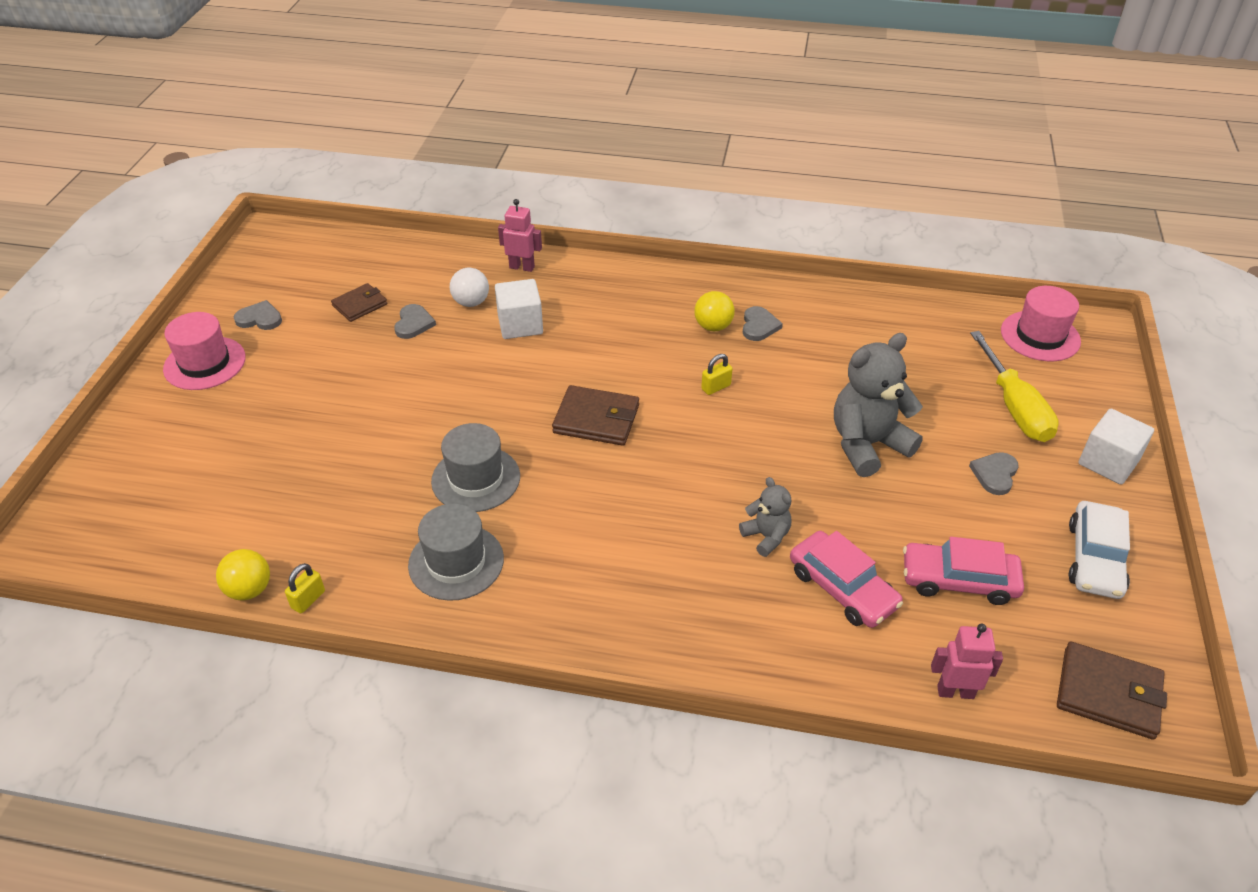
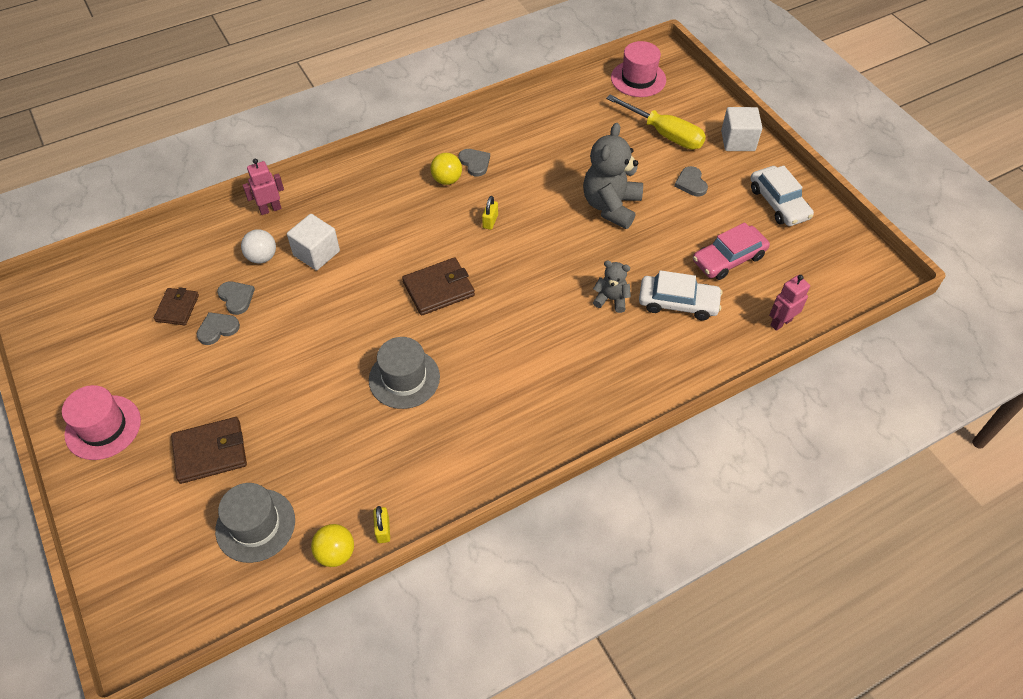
camera: 40 degrees left, 10 degrees up
(259, 318) = (106, 366): grey heart -> grey heart (217, 329)
(456, 562) = (451, 439): grey hat -> grey hat (255, 525)
(842, 588) = (678, 303): pink car -> white car
(1108, 693) = (844, 274): brown wallet -> brown wallet (210, 452)

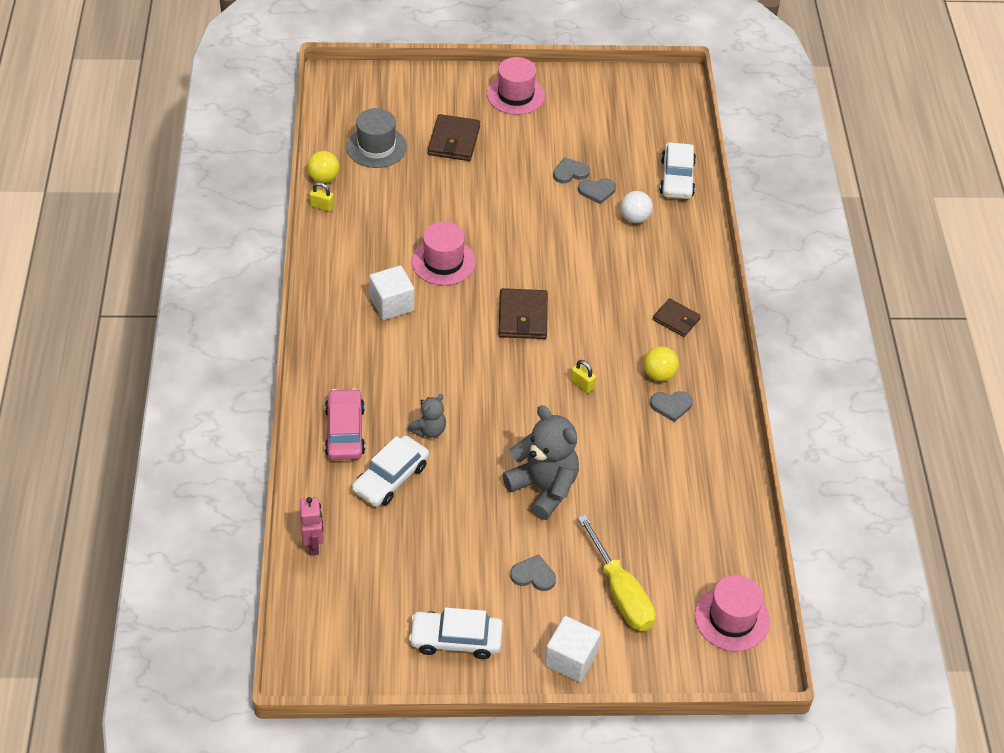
camera: 115 degrees right, 5 degrees down
(177, 308) = (608, 156): brown wallet -> brown wallet (676, 319)
(188, 246) = (677, 178): none -> white car
(217, 329) = (570, 172): grey heart -> grey heart turned 105 degrees counterclockwise
(270, 209) = (693, 239): pink robot -> none
(316, 253) = (617, 253): white cube -> white cube (392, 304)
(404, 378) = (443, 262): grey hat -> pink hat
(665, 134) = (621, 593): yellow screwdriver -> yellow screwdriver turned 90 degrees counterclockwise
(728, 259) = (413, 548): pink car -> pink car (345, 431)

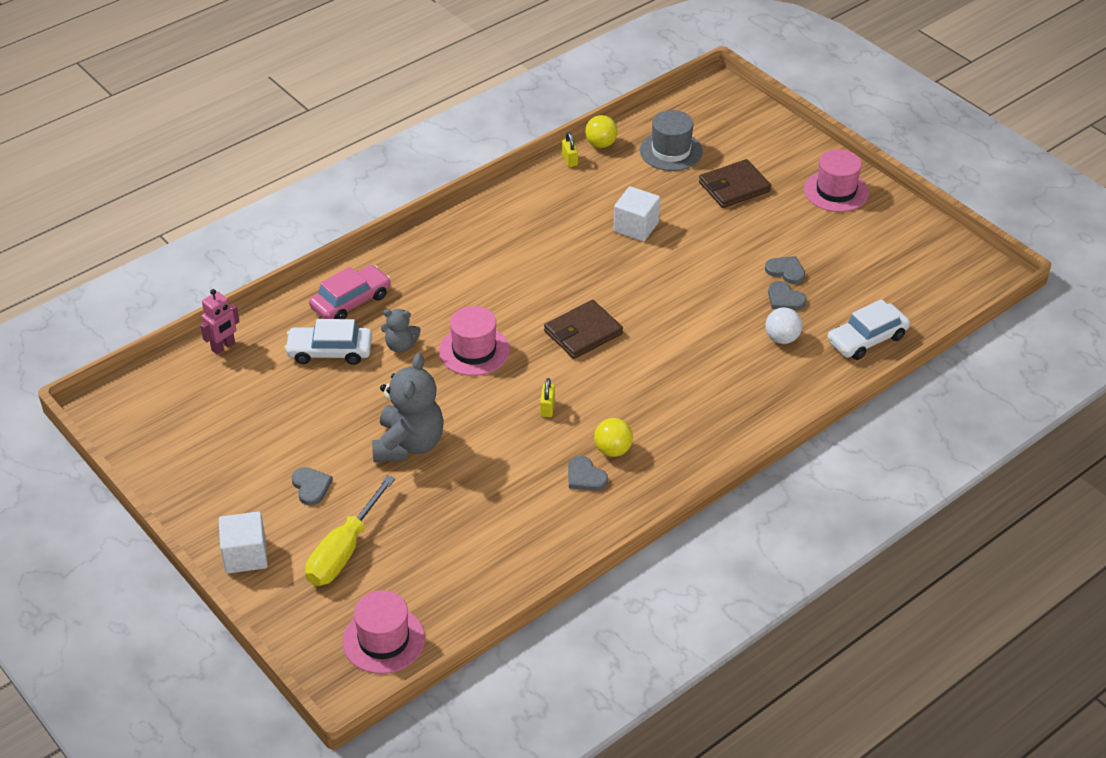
camera: 55 degrees right, 5 degrees down
(392, 304) = (510, 253): white cube -> white cube (636, 227)
(443, 262) = (590, 255): pink hat -> pink hat (474, 350)
(456, 639) = (204, 475): white car -> none
(676, 319) = (691, 427): brown wallet -> none

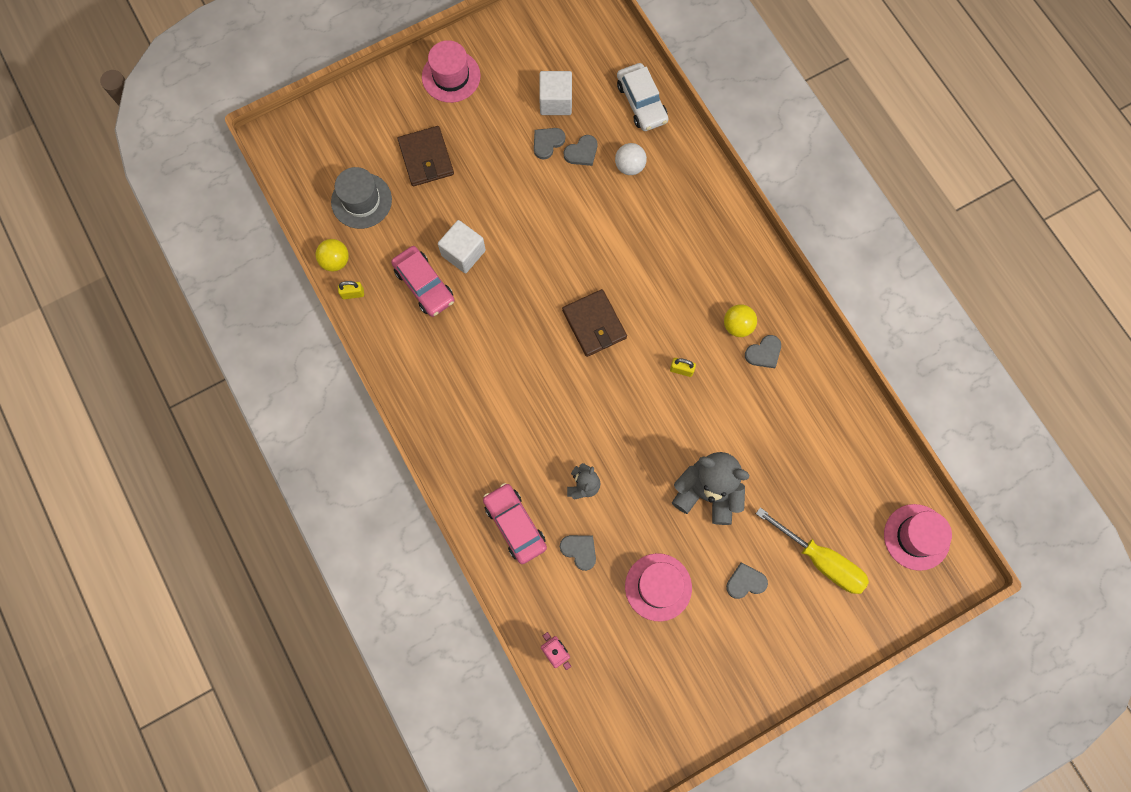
camera: 80 degrees left, 30 degrees up
(245, 555) = (816, 645): white cube -> white cube (556, 101)
(330, 351) = (579, 550): white car -> grey heart
(474, 350) = (601, 421): pink hat -> pink hat (658, 587)
(592, 205) = (424, 285): none -> pink car

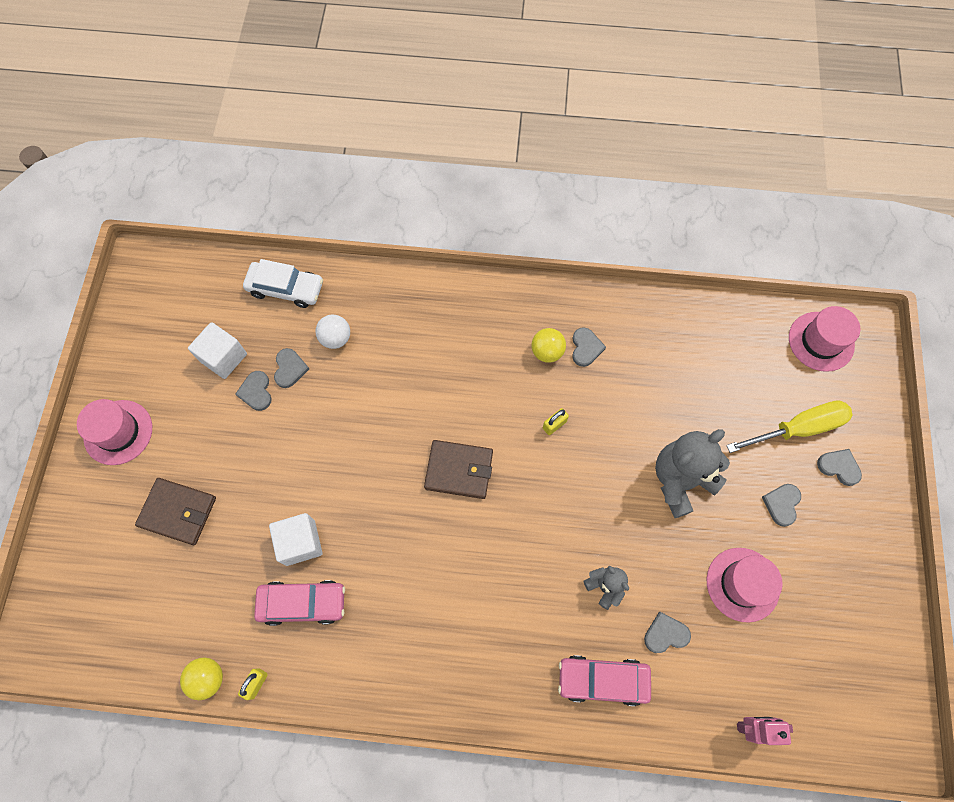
camera: 55 degrees left, 5 degrees down
(361, 201) = (168, 606): grey hat -> none
(811, 611) = (839, 467): none -> grey heart

